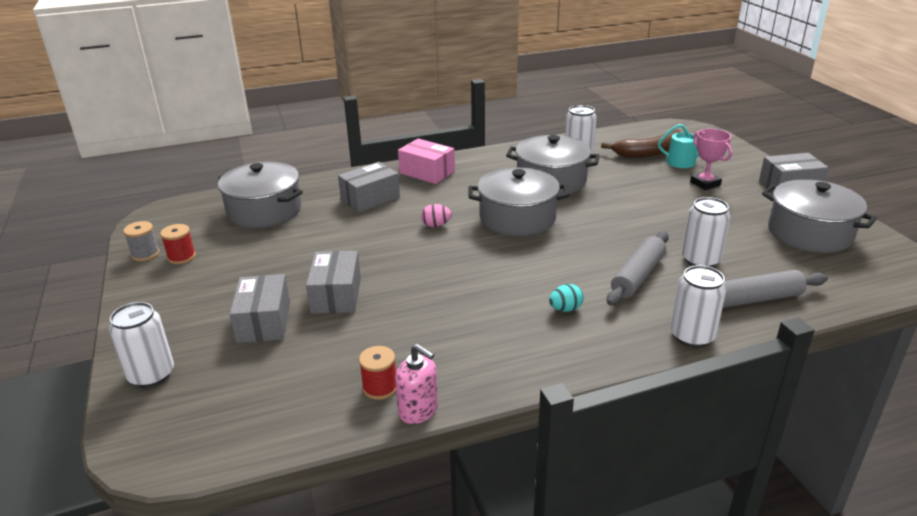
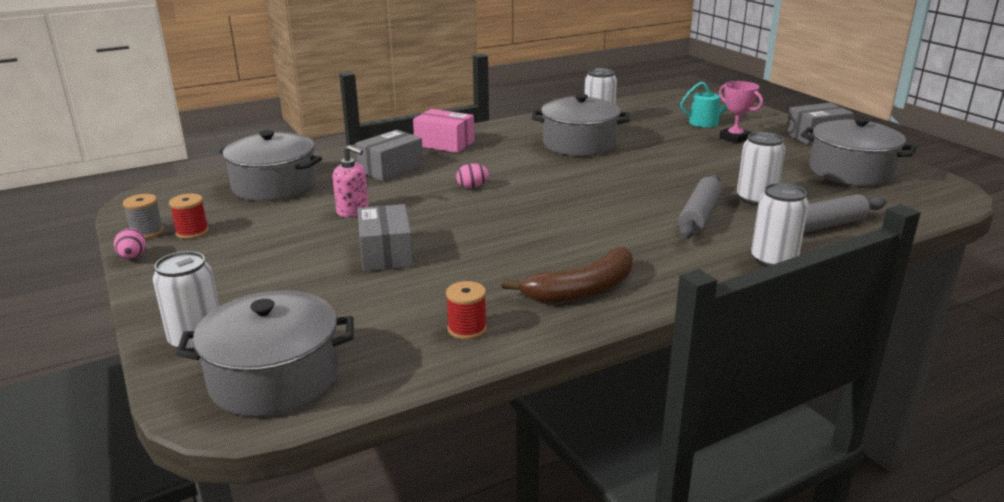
camera: 10 degrees left, 5 degrees down
(126, 280) = (133, 257): none -> pink egg
(264, 322) = (312, 282): grey box -> none
(418, 410) = (517, 344): pink soap dispenser -> pink soap dispenser (353, 211)
(517, 218) = (556, 176): grey pot -> grey pot (274, 378)
(565, 309) = (637, 247): turquoise egg -> none
(649, 152) = (669, 116): brown banana -> brown banana (582, 289)

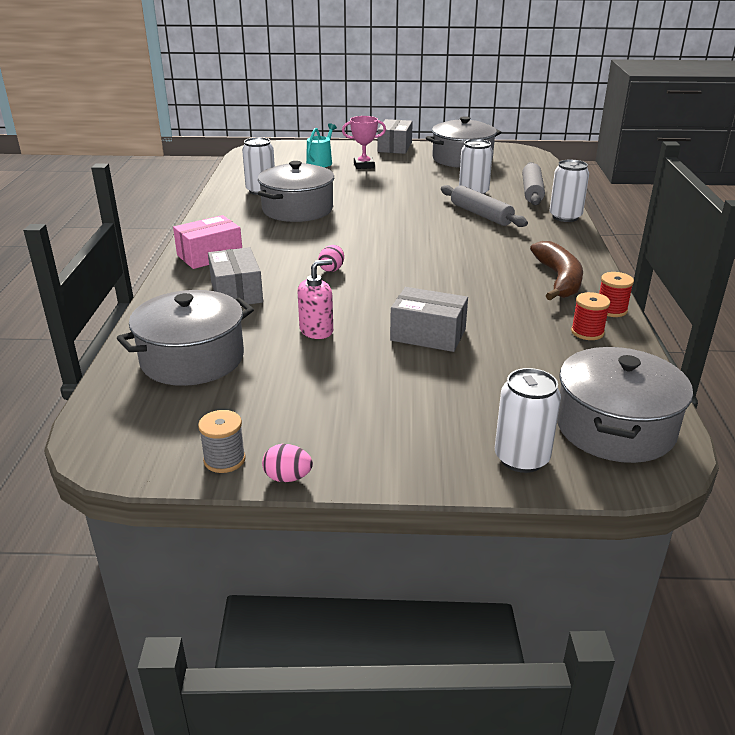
camera: 60 degrees left, 5 degrees up
(192, 232) = (261, 428): red spool -> red spool (611, 310)

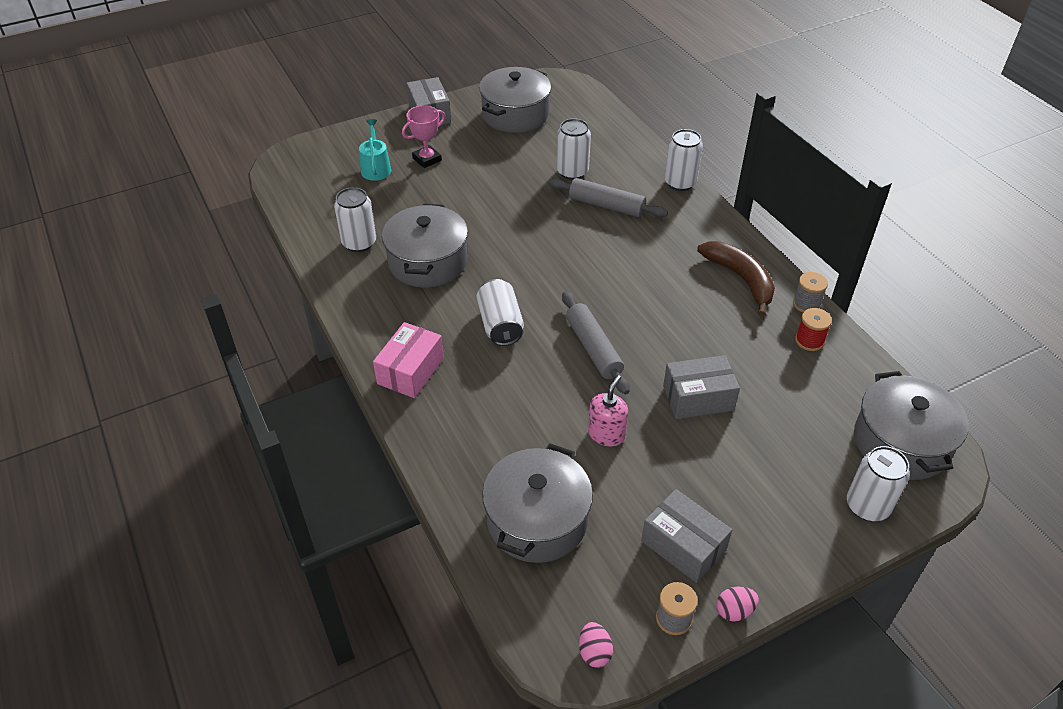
camera: 30 degrees left, 15 degrees up
(236, 292) = (489, 414): grey box -> grey box (683, 546)
(309, 251) = (500, 325): none -> white can
(332, 269) = (544, 343): pink egg -> pink egg (594, 652)
(532, 191) = (622, 151): grey rolling pin -> grey rolling pin (593, 348)
(611, 310) = (806, 304): red spool -> grey spool

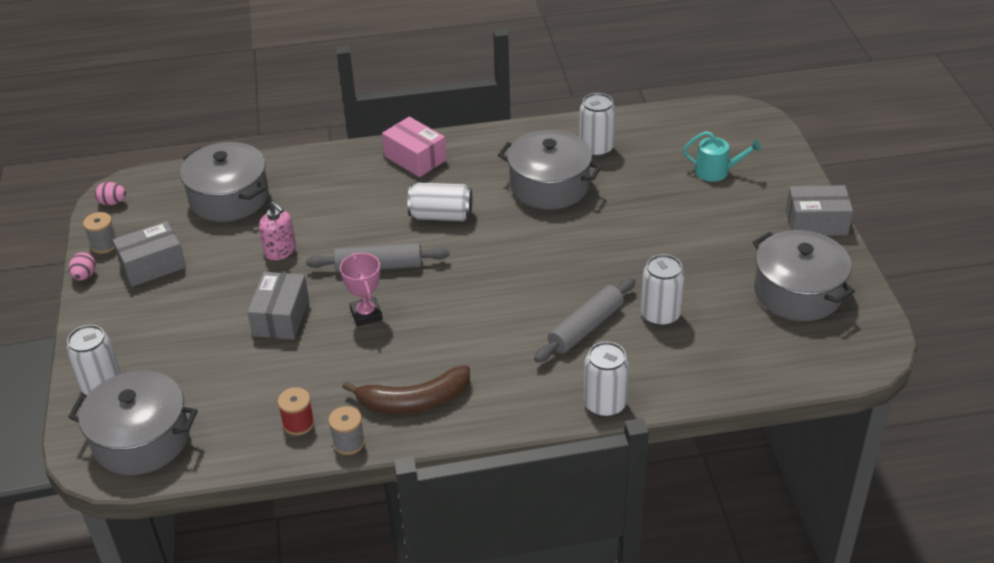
camera: 110 degrees right, 5 degrees down
(427, 159) = (722, 208): pink trophy -> pink trophy (366, 314)

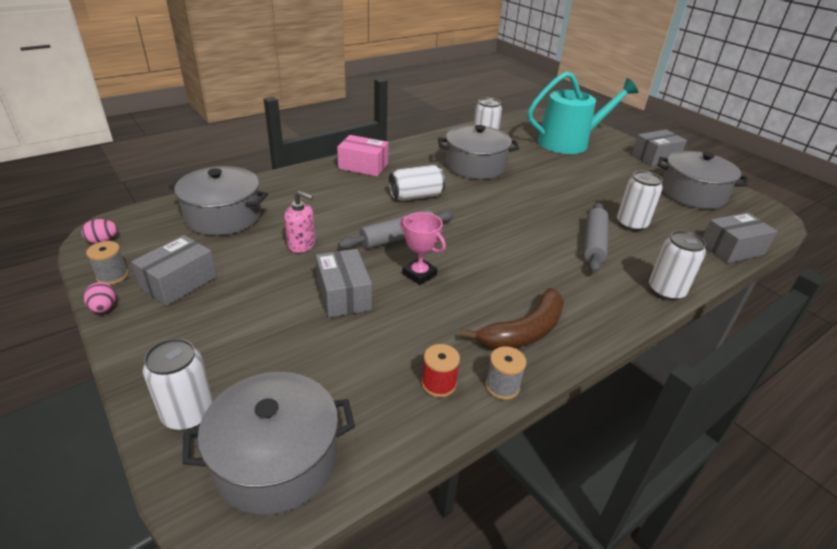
camera: 30 degrees left, 5 degrees down
(716, 171) = (569, 142): turquoise watering can -> turquoise watering can, size x2.11
(750, 379) = (732, 249): none -> grey box

